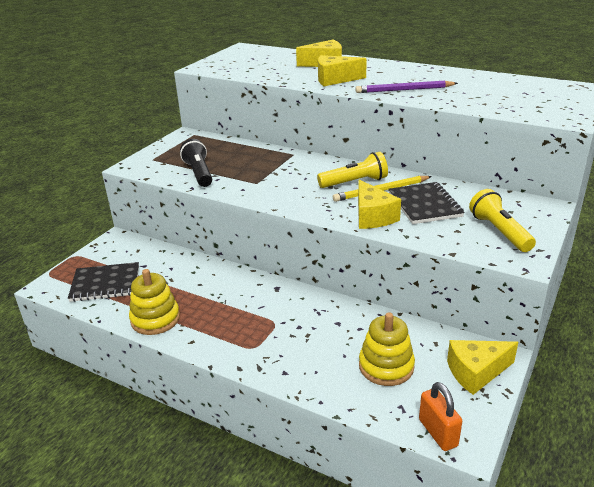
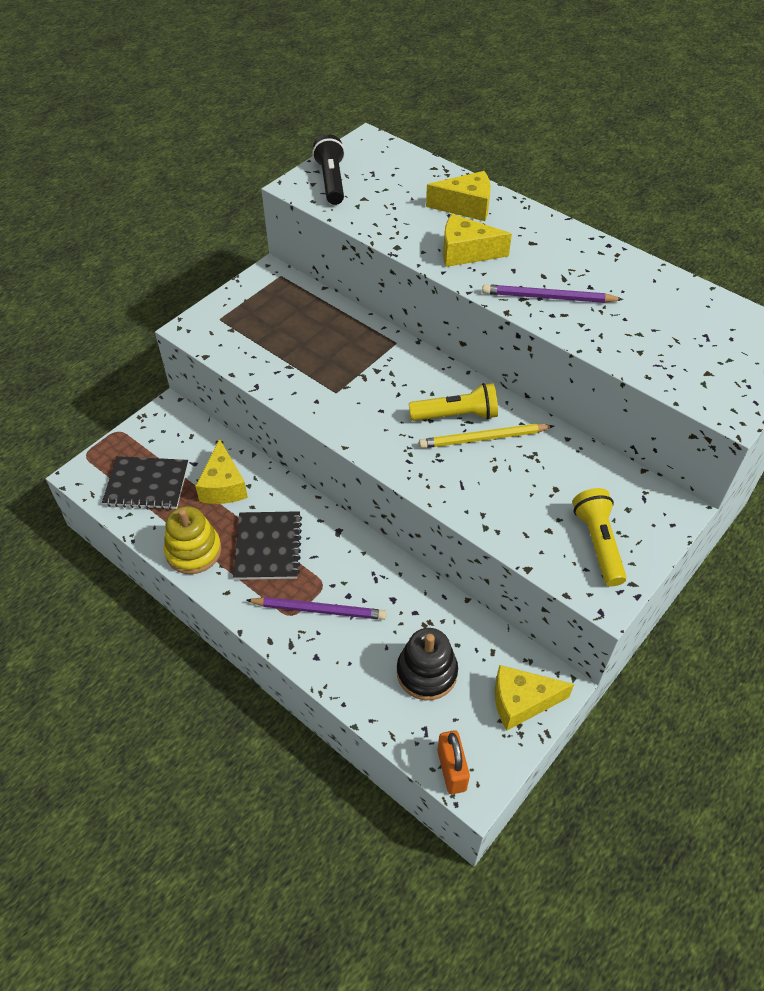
camera: 10 degrees right, 20 degrees up
(199, 173) = (271, 359): black flashlight -> black flashlight (331, 181)
(277, 340) = (319, 610): none -> purple pencil
(372, 216) = (457, 485): yellow cheese -> yellow cheese (223, 486)
(386, 366) = (426, 672): yellow stacking toy -> black stacking toy
(424, 205) = (527, 476): black notebook -> black notebook (268, 547)

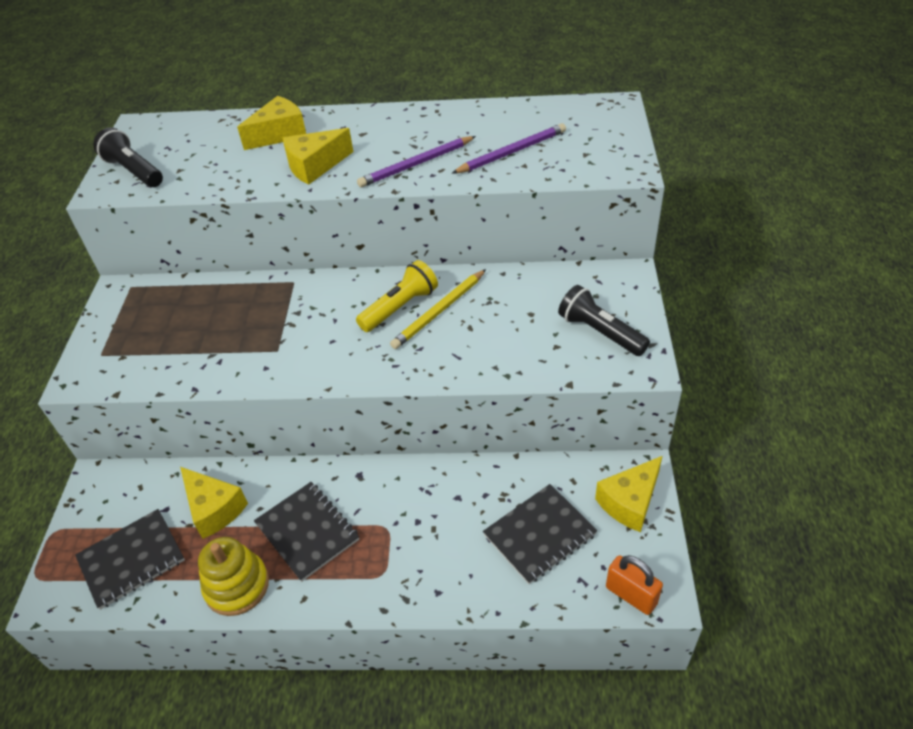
camera: 35 degrees left, 5 degrees down
(319, 610) = (403, 551): purple pencil -> purple pencil (512, 152)
(426, 672) = (539, 534): black stacking toy -> black notebook
(598, 543) = (600, 332): yellow flashlight -> black flashlight

